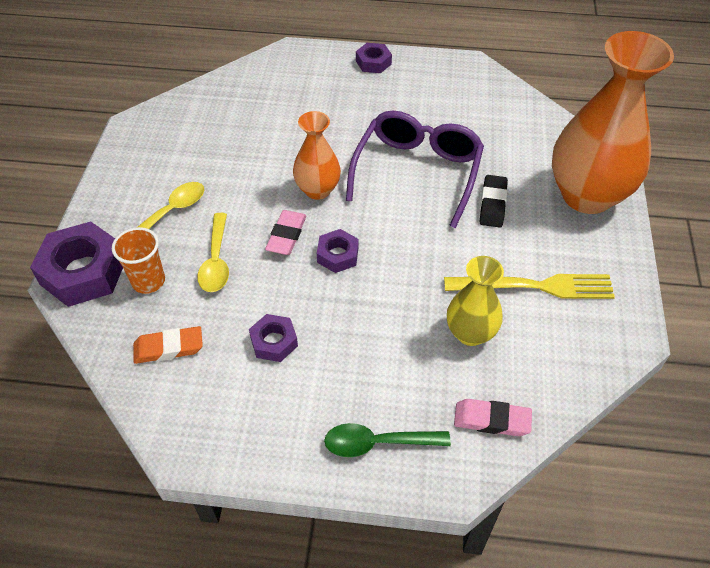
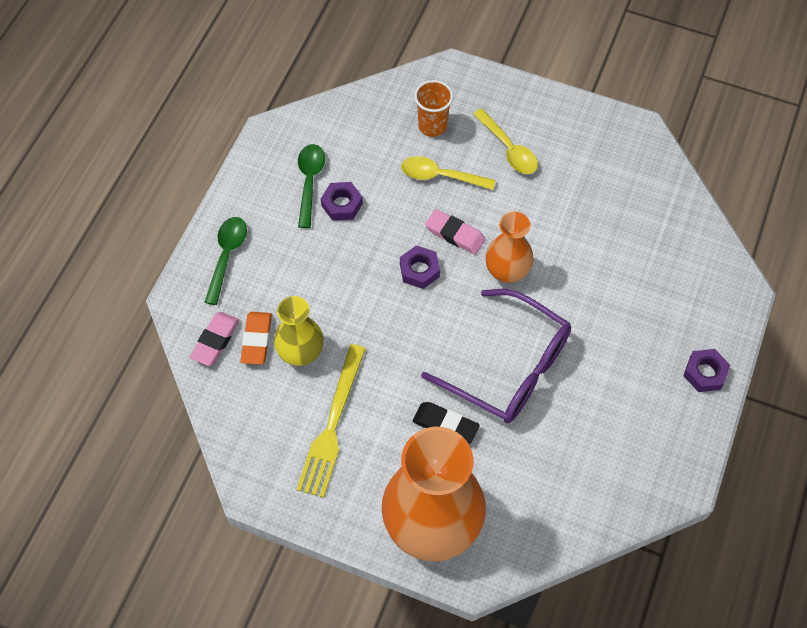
camera: 105 degrees right, 10 degrees up
(83, 272) = (456, 83): purple nut -> none
(169, 348) = (360, 133): orange eraser -> orange eraser (256, 340)
(249, 382) = (309, 182): none -> green spoon

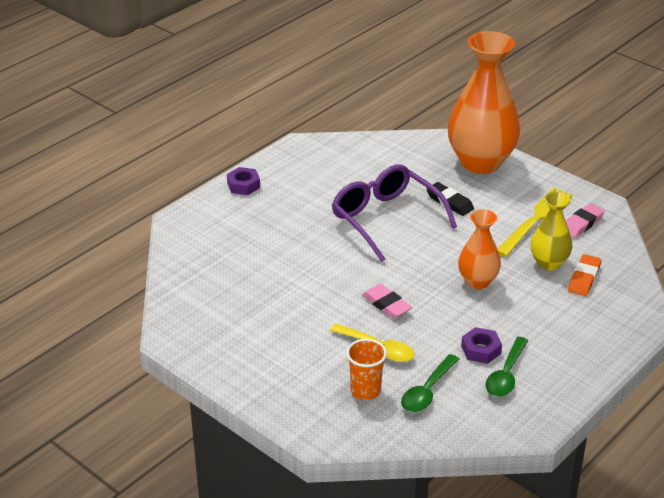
camera: 160 degrees left, 25 degrees down
(215, 340) = (620, 285): pink eraser -> pink eraser (581, 224)
(227, 256) = (600, 338): green spoon -> green spoon (427, 391)
(419, 270) = (429, 289): purple nut -> none
(507, 271) = (355, 271): orange vase -> orange vase (477, 281)
(508, 149) = (302, 353): yellow spoon -> none

